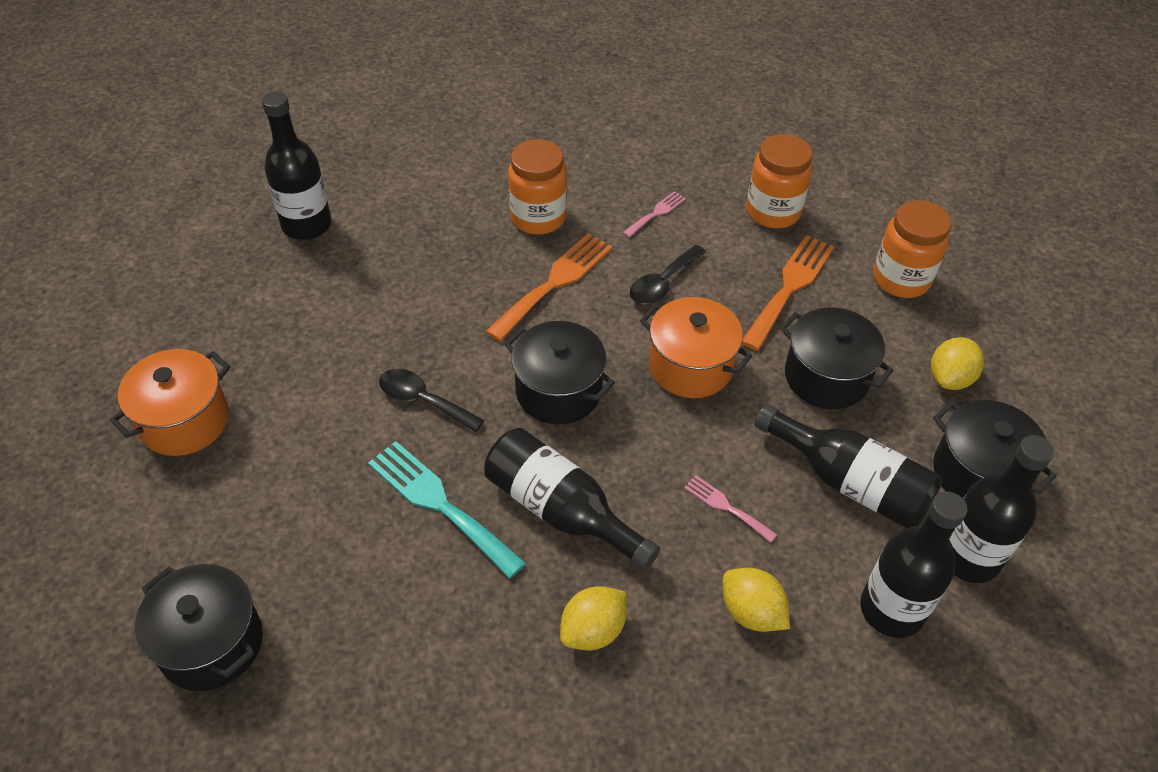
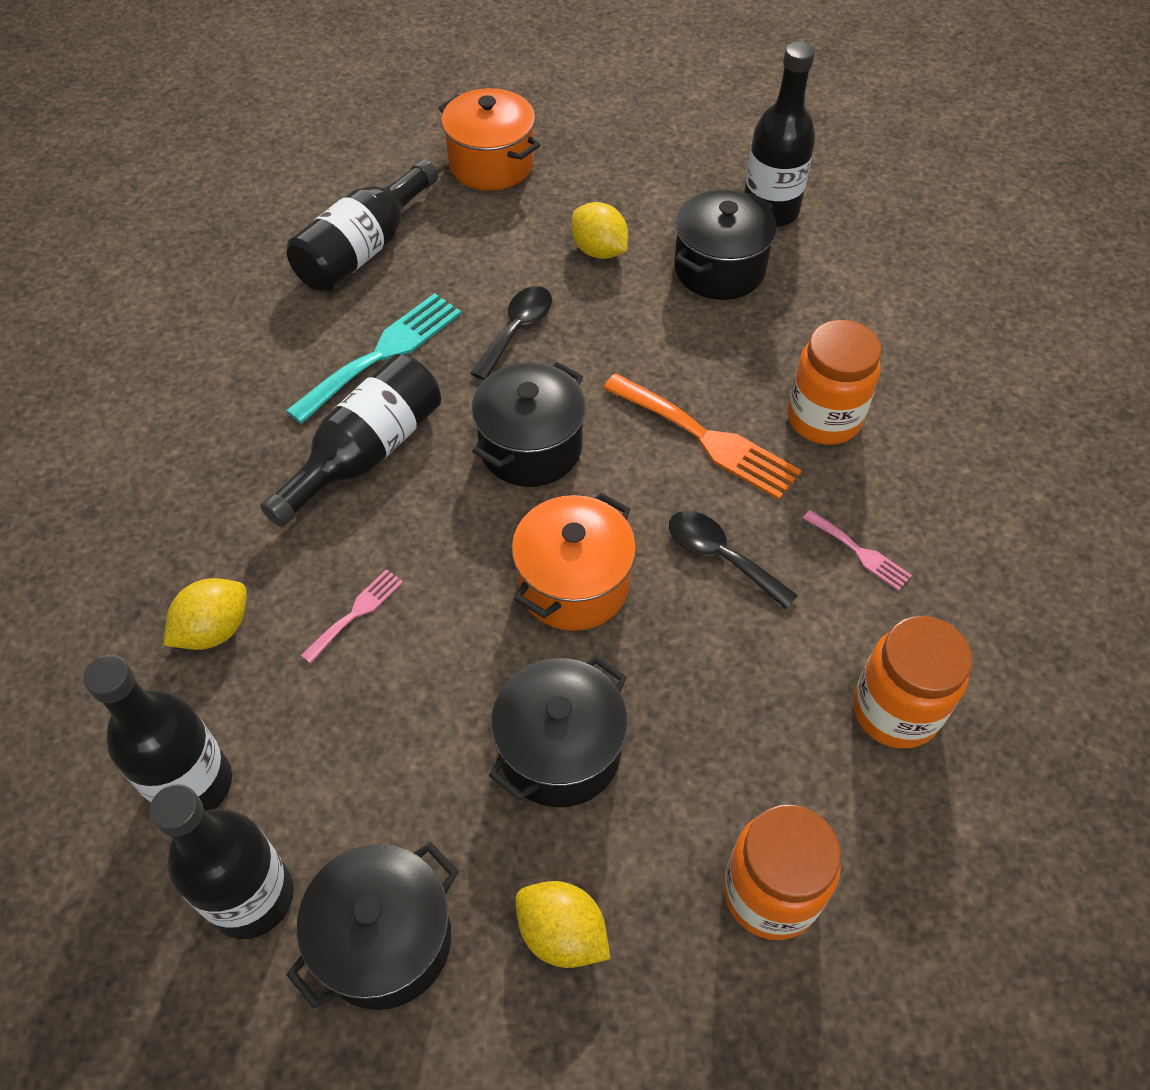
camera: 90 degrees right, 5 degrees up
(211, 643) = (254, 217): black pot -> black pot (719, 269)
(593, 630) = (219, 483): yellow lemon -> yellow lemon (599, 250)
(789, 287) = (732, 719): orange fork -> none
(850, 482) = (380, 759): black bottle -> black bottle (364, 249)

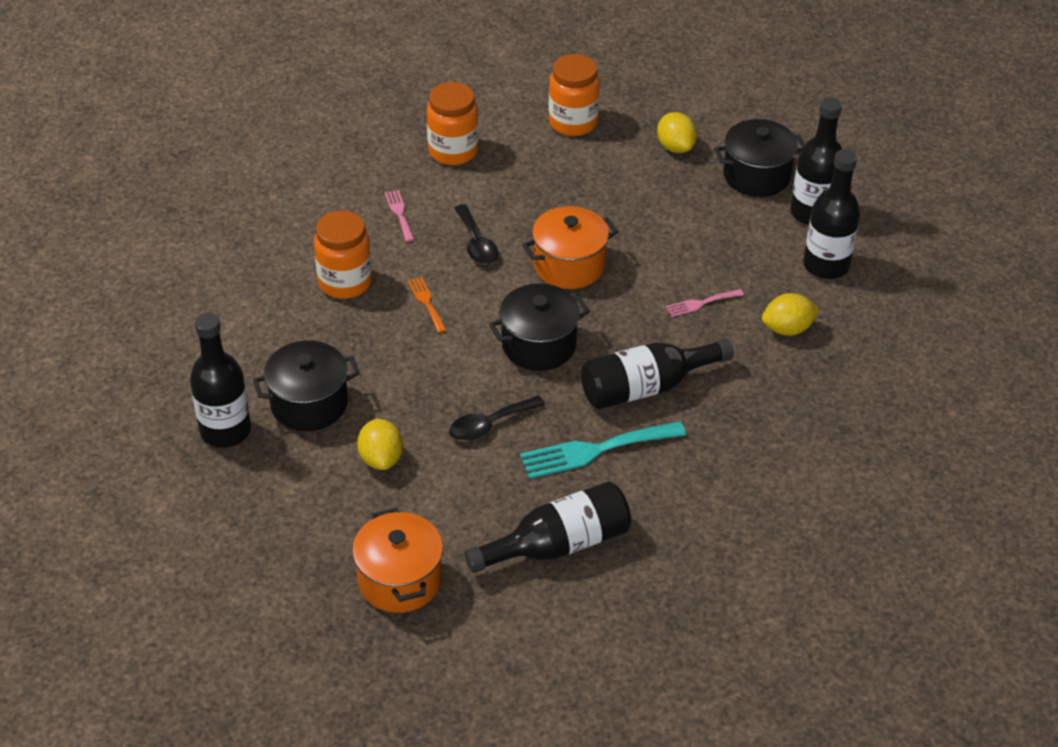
camera: 150 degrees left, 10 degrees down
(560, 751) = (630, 203): black pot -> none
(706, 439) = (426, 302): orange fork -> orange fork, size x0.52

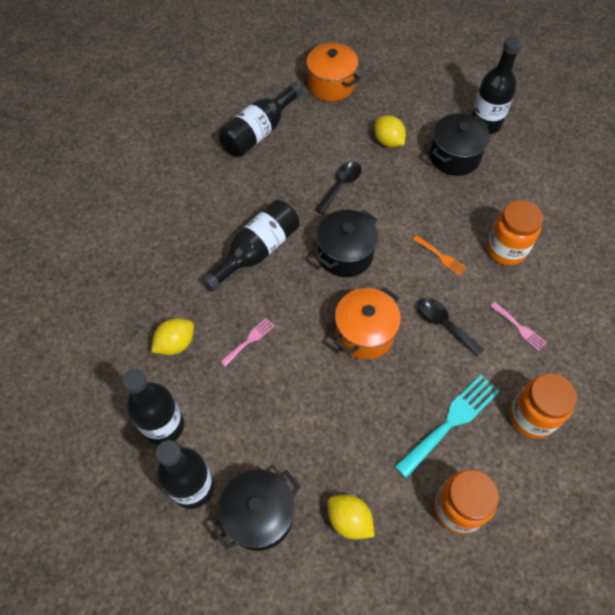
camera: 155 degrees right, 15 degrees up
(595, 450) = (267, 194): turquoise fork -> turquoise fork (451, 422)

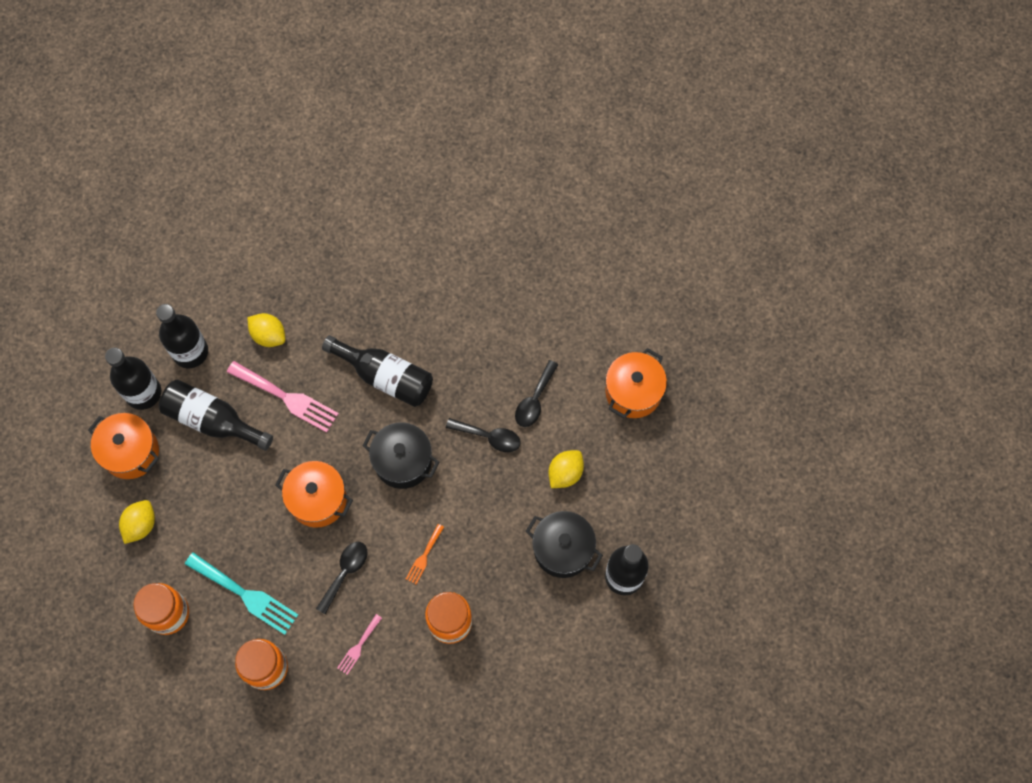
camera: 75 degrees right, 10 degrees up
(249, 340) = (287, 398): pink fork -> pink fork, size x1.94
(259, 132) = (540, 334): black bottle -> black bottle (212, 420)
(259, 515) = (131, 452): black pot -> orange pot
(317, 147) = (534, 400): none -> black spoon

